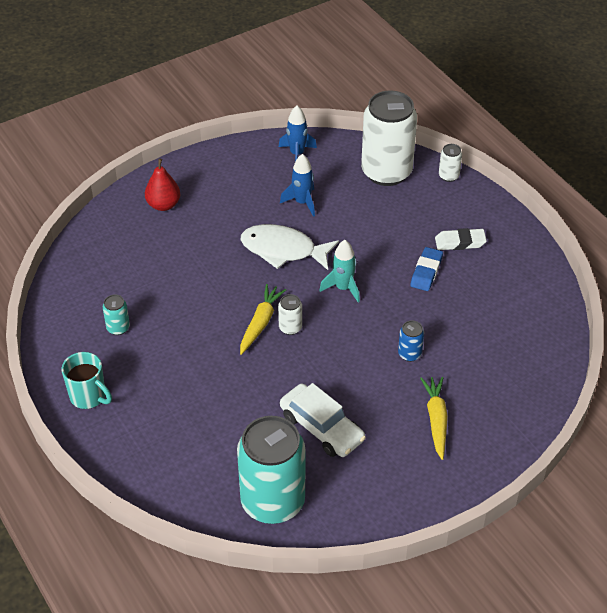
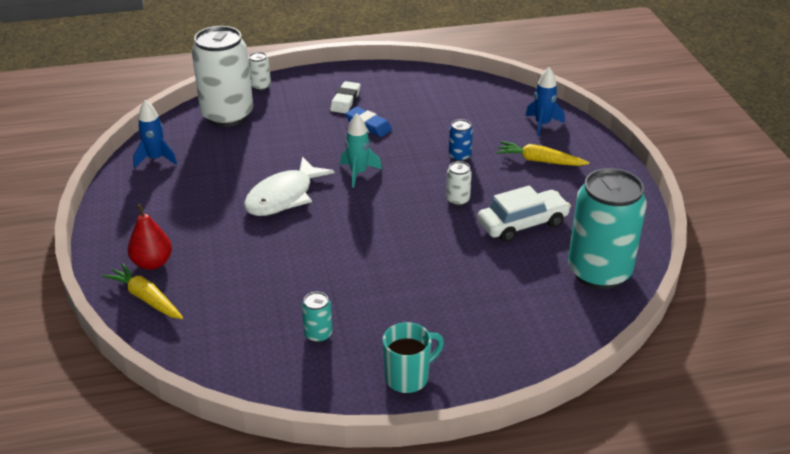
camera: 70 degrees left, 10 degrees down
(260, 323) = (372, 232): yellow carrot -> yellow carrot (146, 298)
(290, 327) = (389, 215): white can -> white can (457, 200)
(302, 202) = (227, 171): blue rocket -> blue rocket (542, 124)

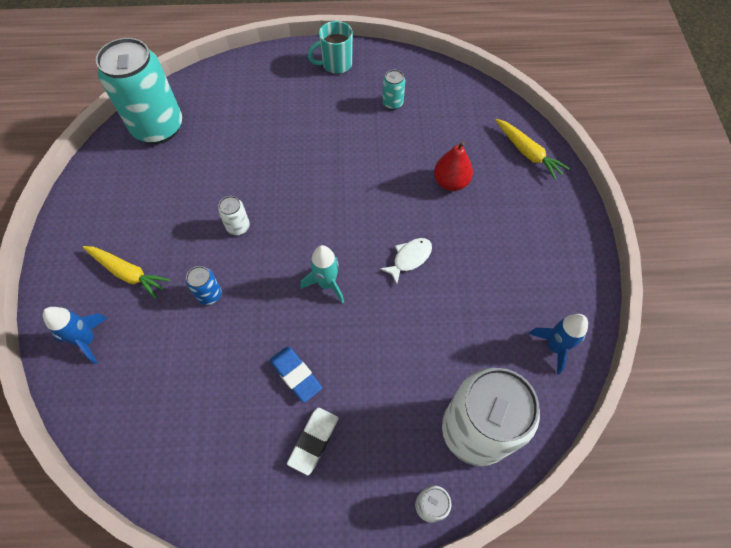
camera: 170 degrees left, 25 degrees up
(152, 263) = (529, 189): red pear -> red pear (450, 182)
(283, 196) = (409, 258): white fish -> white fish, size x0.54
(522, 224) = (192, 187): white car -> none

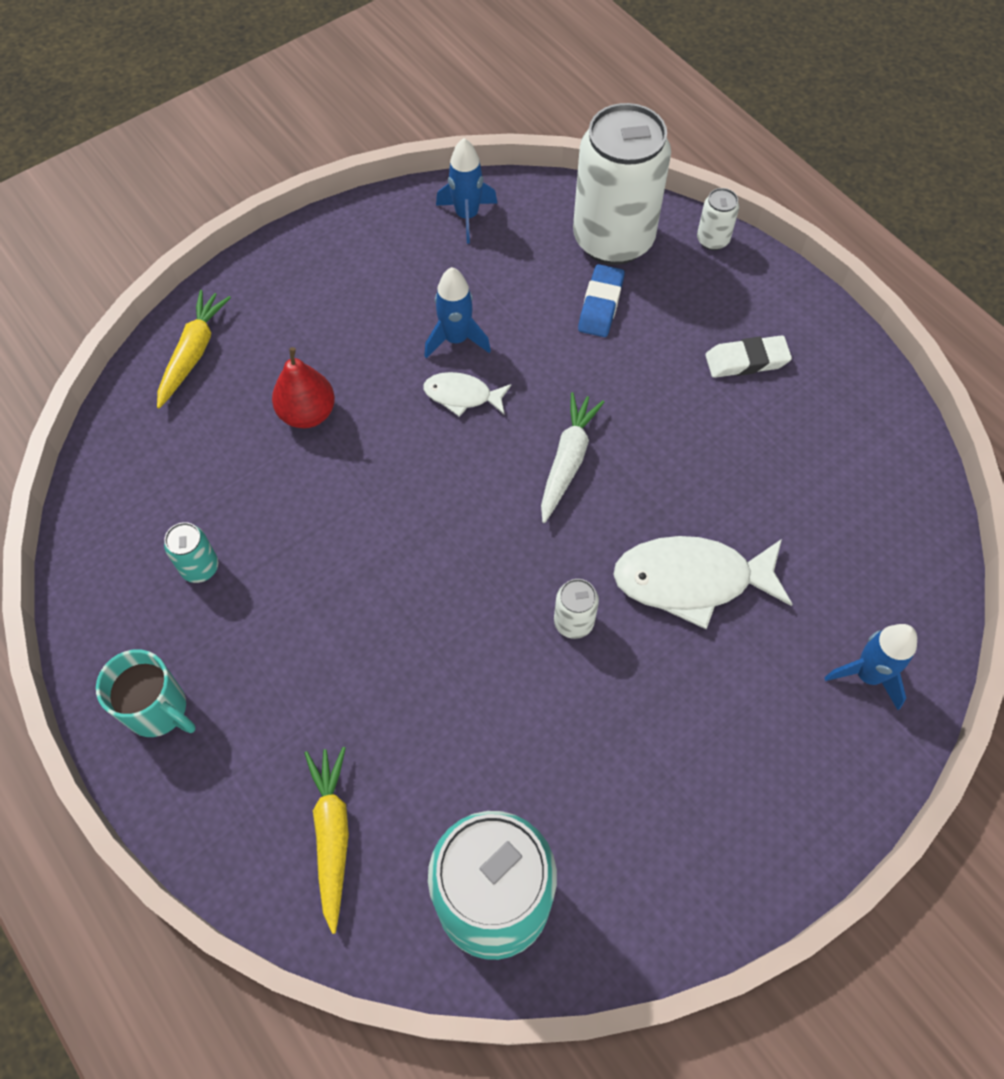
camera: 125 degrees left, 0 degrees up
(128, 273) = (752, 707): yellow carrot -> yellow carrot (332, 835)
(209, 295) = (691, 580): blue can -> white fish
(295, 375) = (699, 420): blue eraser -> blue eraser (601, 305)
(327, 284) = (567, 461): turquoise rocket -> white carrot
(453, 279) = (456, 339): none -> blue rocket

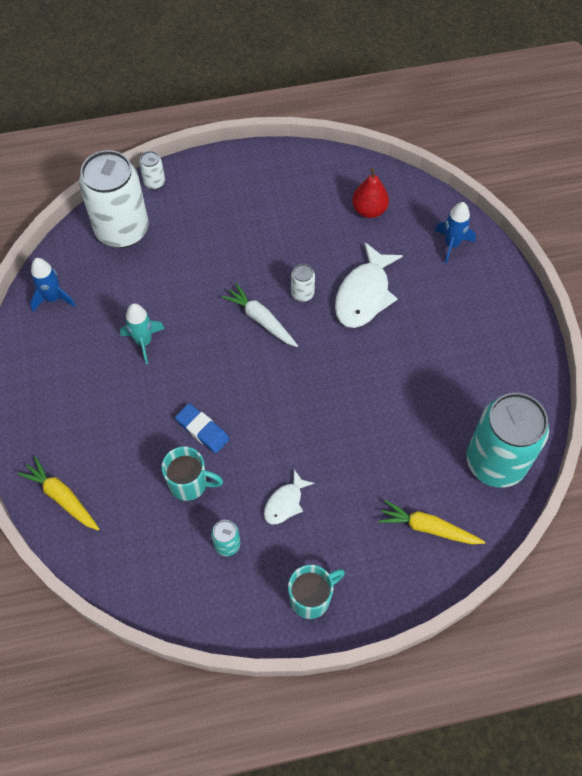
camera: 65 degrees left, 0 degrees up
(270, 484) = (189, 484): none -> turquoise mug
(307, 413) = (150, 444): red pear -> red pear (369, 210)
(456, 339) = (144, 342): blue rocket -> turquoise rocket
(462, 395) = (186, 355): white fish -> white fish (285, 502)
(573, 622) = (361, 360): white can -> white can (302, 293)
(601, 305) = (165, 257): blue eraser -> blue eraser (202, 430)
(746, 361) = (245, 206): white eraser -> none

